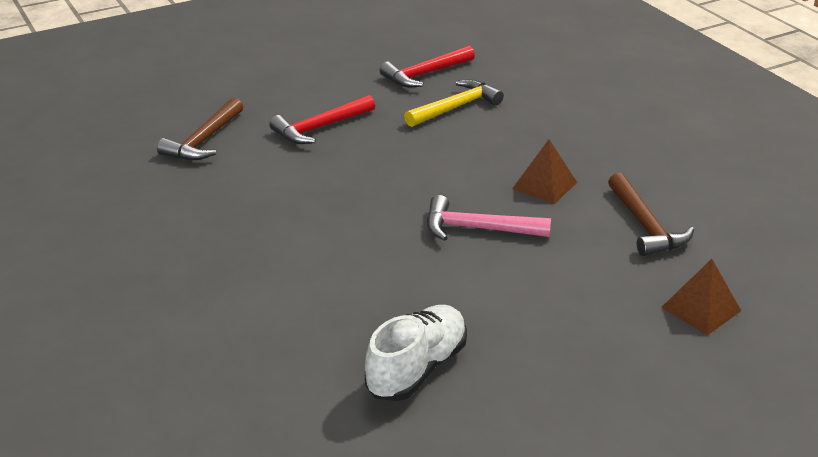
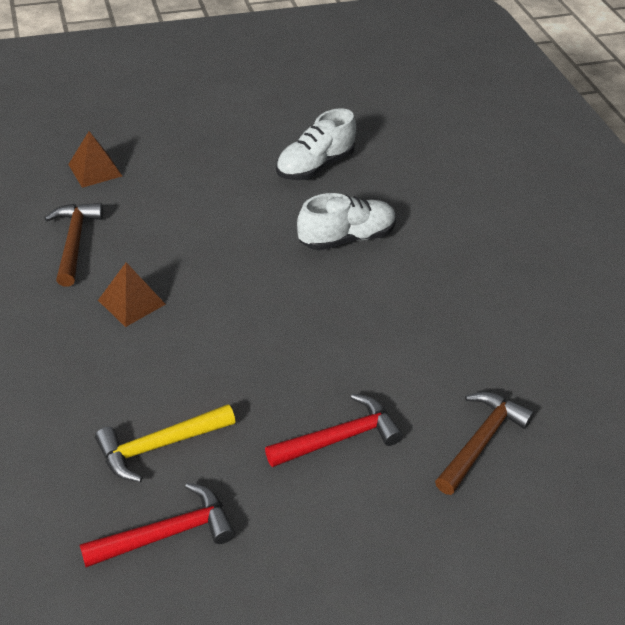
camera: 170 degrees left, 10 degrees up
(349, 278) = (346, 238): none -> white shoe
(478, 229) = (221, 265): pink hammer -> none

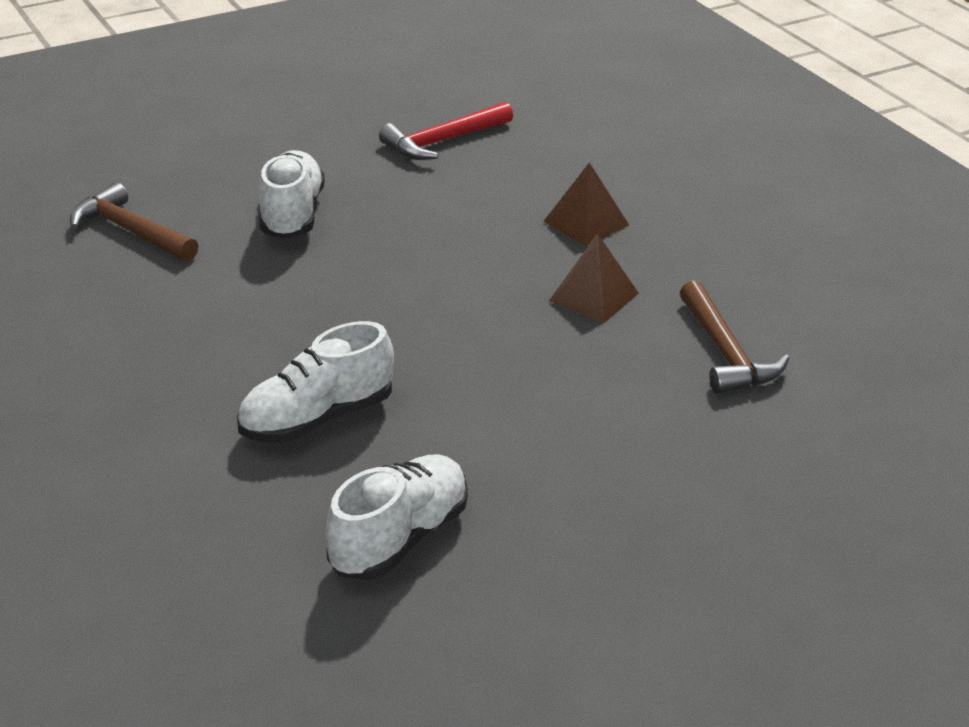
camera: 170 degrees right, 10 degrees down
(95, 170) = (787, 464): brown pyramid -> brown pyramid (586, 223)
(159, 446) = (481, 188): yellow hammer -> none
(339, 438) = (292, 215): red hammer -> white shoe
(481, 441) = (131, 231): brown hammer -> brown hammer turned 105 degrees clockwise

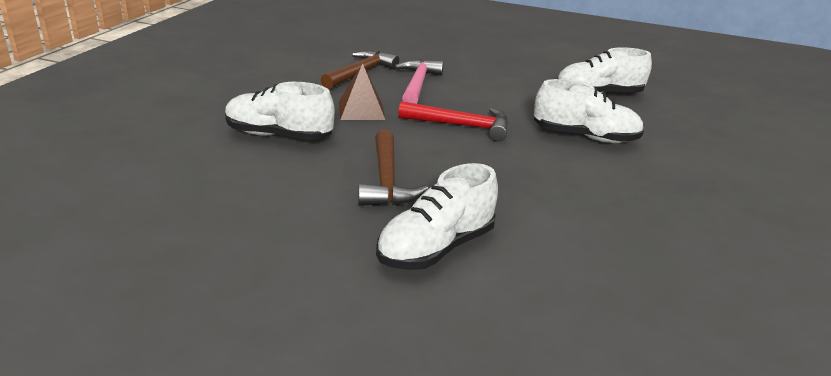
camera: 135 degrees left, 5 degrees down
(131, 231) = (591, 318): brown hammer -> brown hammer (387, 180)
(443, 141) = (210, 238): red hammer -> red hammer (461, 126)
(586, 223) = (278, 136): brown pyramid -> white shoe
(631, 380) = (417, 84): none -> pink hammer

